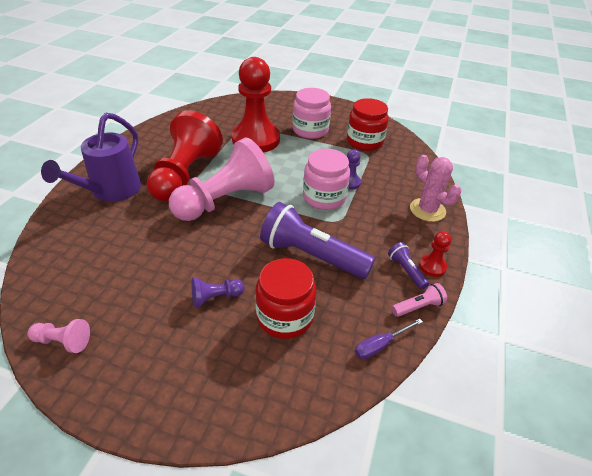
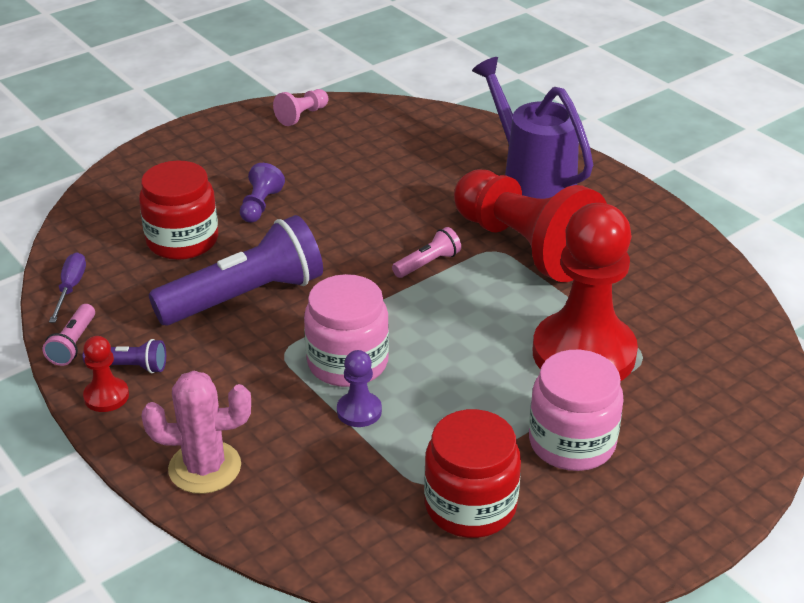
camera: 125 degrees right, 5 degrees down
(225, 201) = (428, 263): pink pawn -> pink flashlight

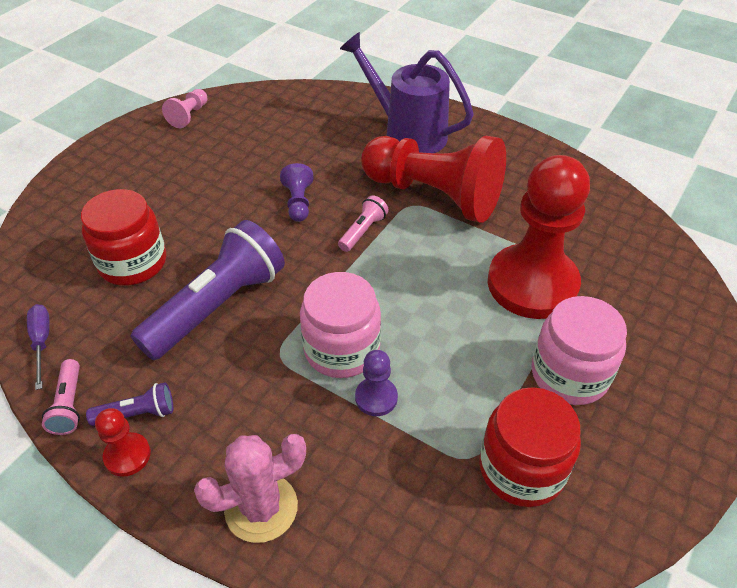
camera: 20 degrees left, 10 degrees up
(260, 205) = (190, 210): purple pawn -> purple pawn (298, 202)

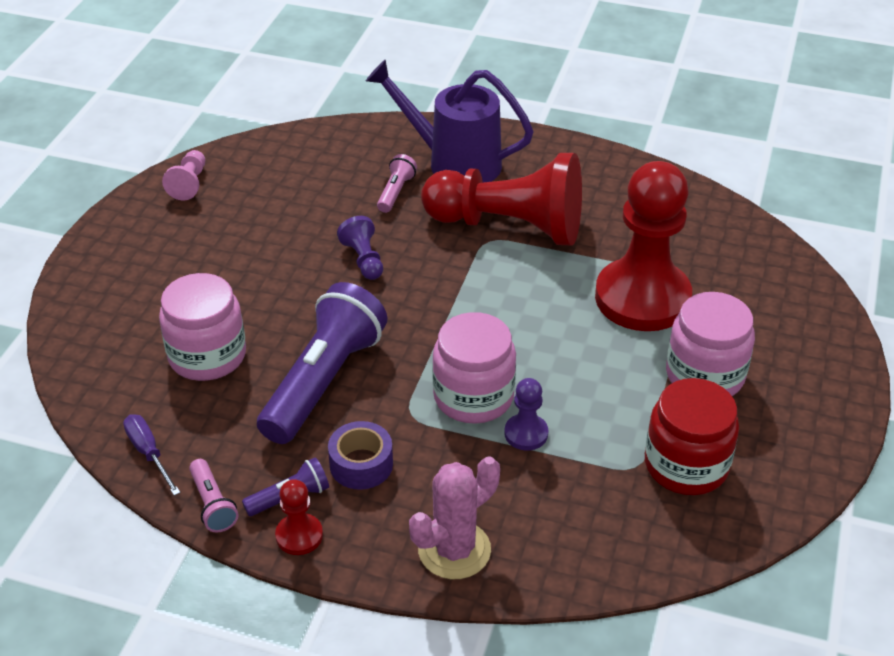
camera: 15 degrees left, 5 degrees down
(133, 263) = (207, 356): red jar -> pink jar
(214, 395) = (361, 464): none -> purple tape
(363, 231) = (447, 277): pink flashlight -> pink flashlight (395, 192)

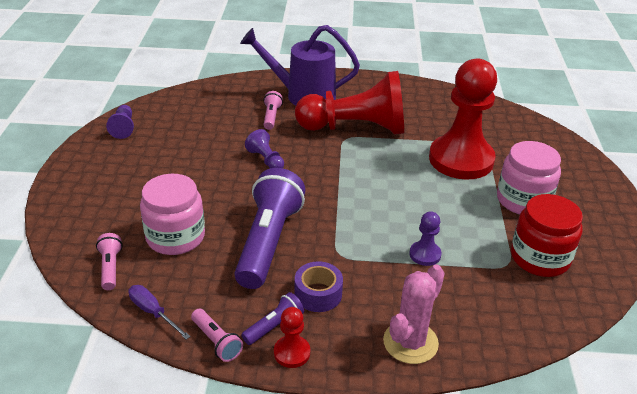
camera: 15 degrees left, 5 degrees down
(115, 385) = (110, 268): none -> pink flashlight
(189, 184) = (123, 128): pink pawn -> purple pawn
(473, 397) = (378, 236): pink jar -> none

